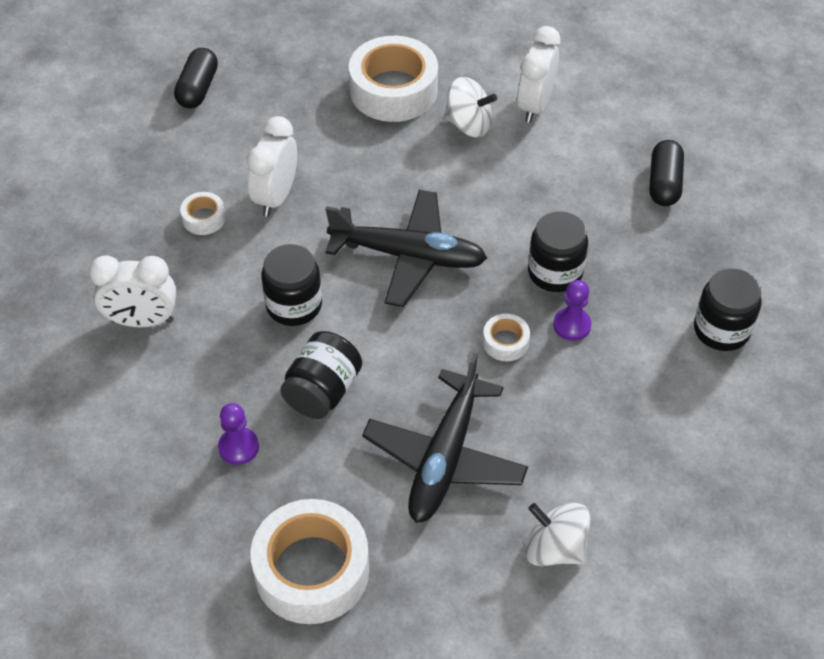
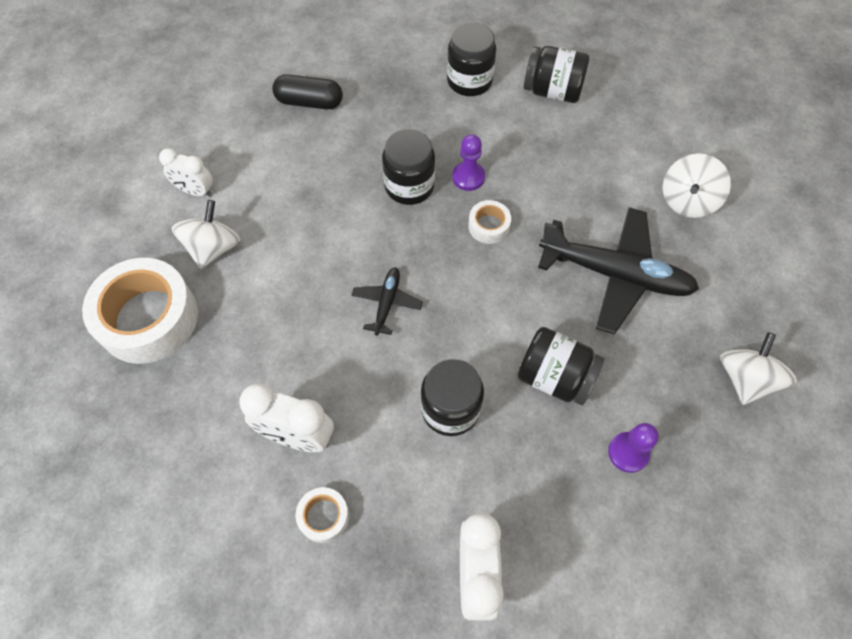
camera: 90 degrees left, 10 degrees up
(198, 89) = (100, 545): black capsule -> none
(312, 570) = (745, 379): white tape -> white spinning top
(408, 256) = (387, 303): black plane -> black plane, size x0.48
(535, 105) = (196, 191): white clock -> white clock, size x0.66
(718, 416) = (552, 91): none -> black jar

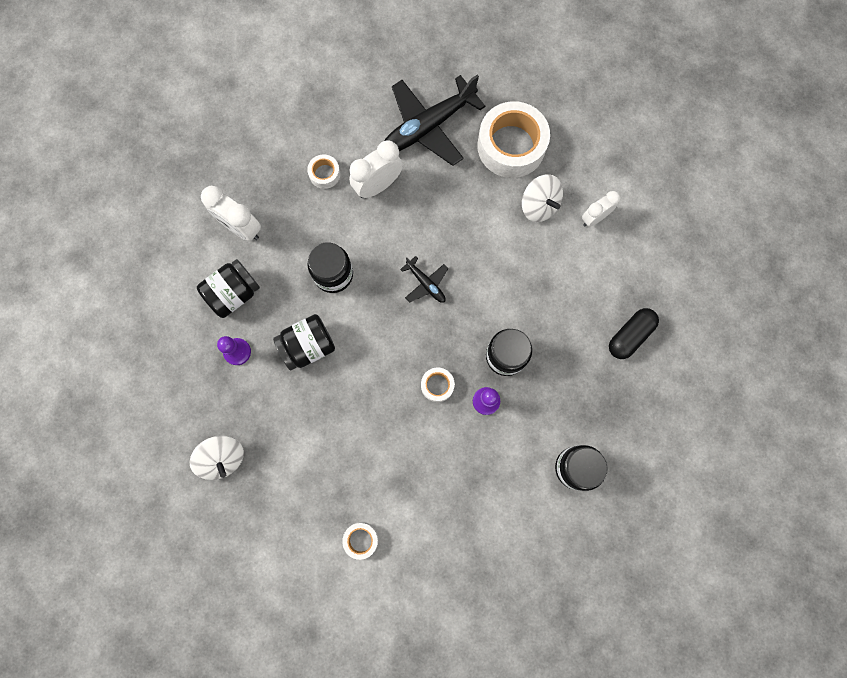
camera: 125 degrees right, 15 degrees up
(552, 91) = (523, 524): black jar -> black jar (234, 294)
(615, 275) = (344, 439): black plane -> black plane (428, 126)
(687, 201) = (361, 539): white spinning top -> white tape

